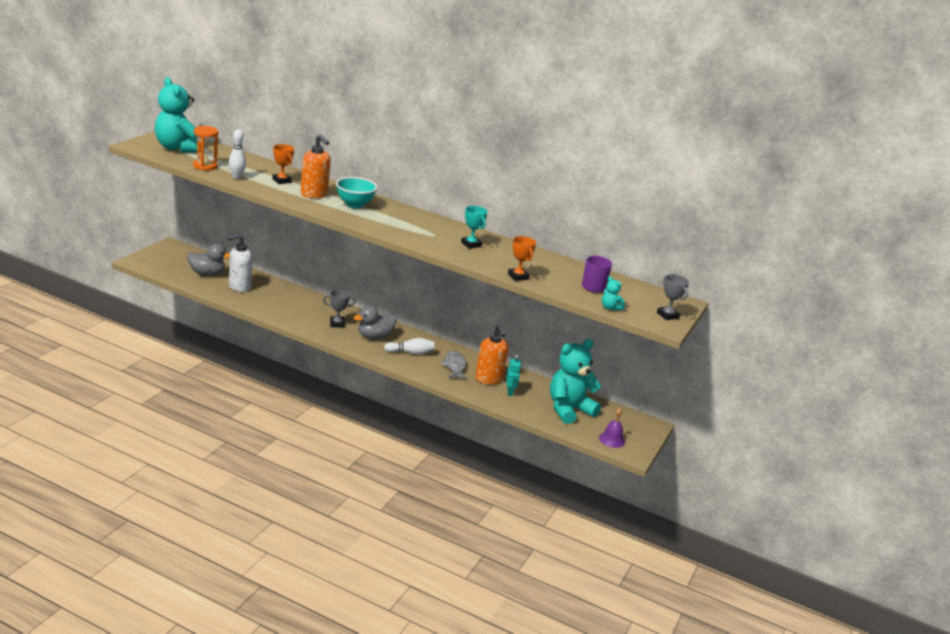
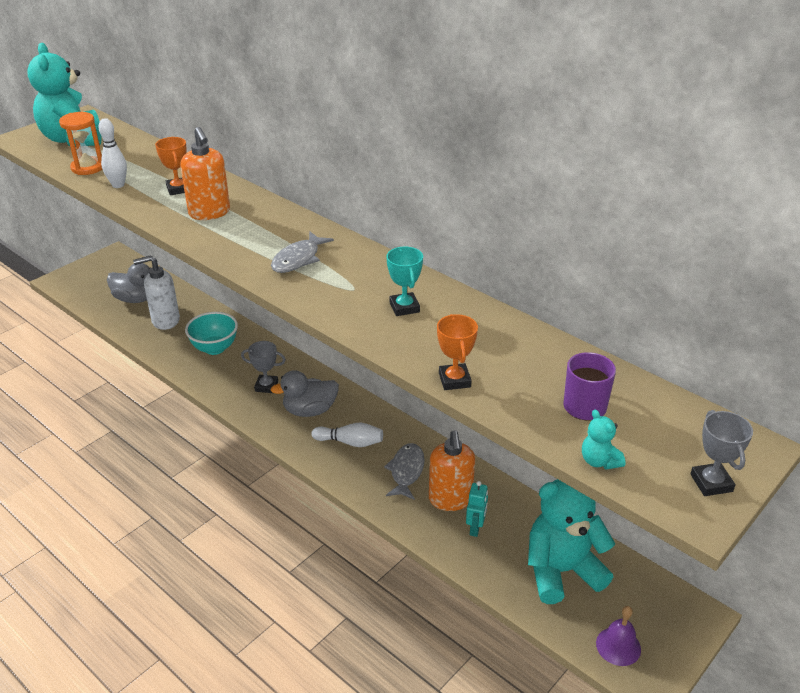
camera: 20 degrees right, 10 degrees up
(354, 205) = (259, 230): turquoise bowl -> turquoise bowl (214, 348)
(390, 220) = (298, 259): none -> grey fish

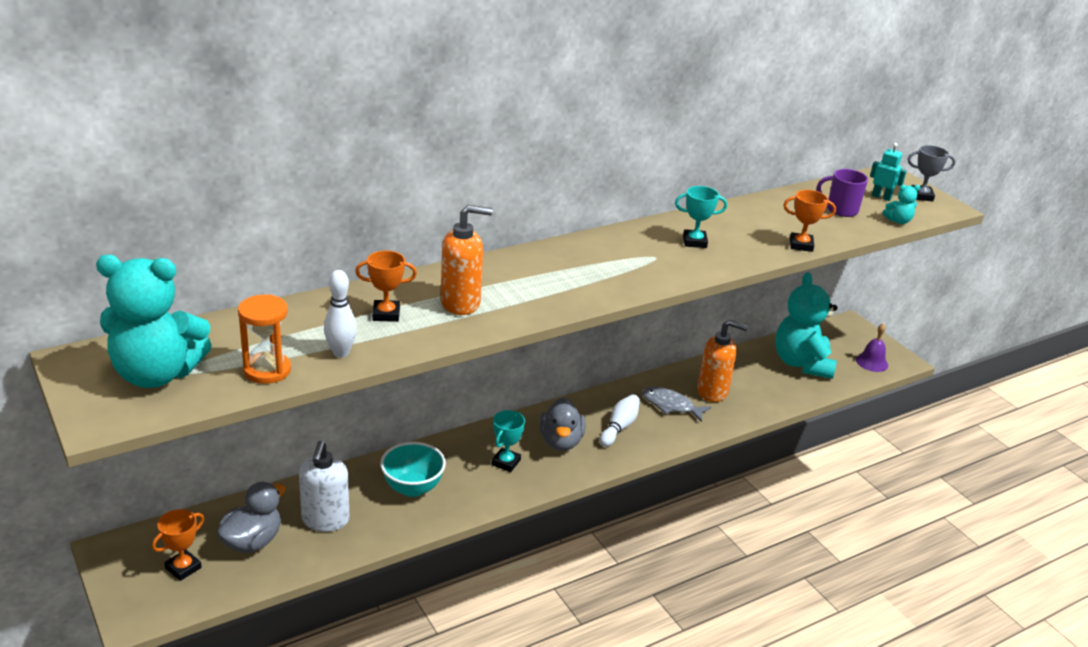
camera: 75 degrees left, 5 degrees down
(104, 282) = (183, 568): none -> orange trophy
(266, 386) = (506, 462): grey trophy -> turquoise trophy
(298, 259) = (589, 272): grey fish -> none
(475, 528) = (748, 388): turquoise robot -> turquoise robot (881, 197)

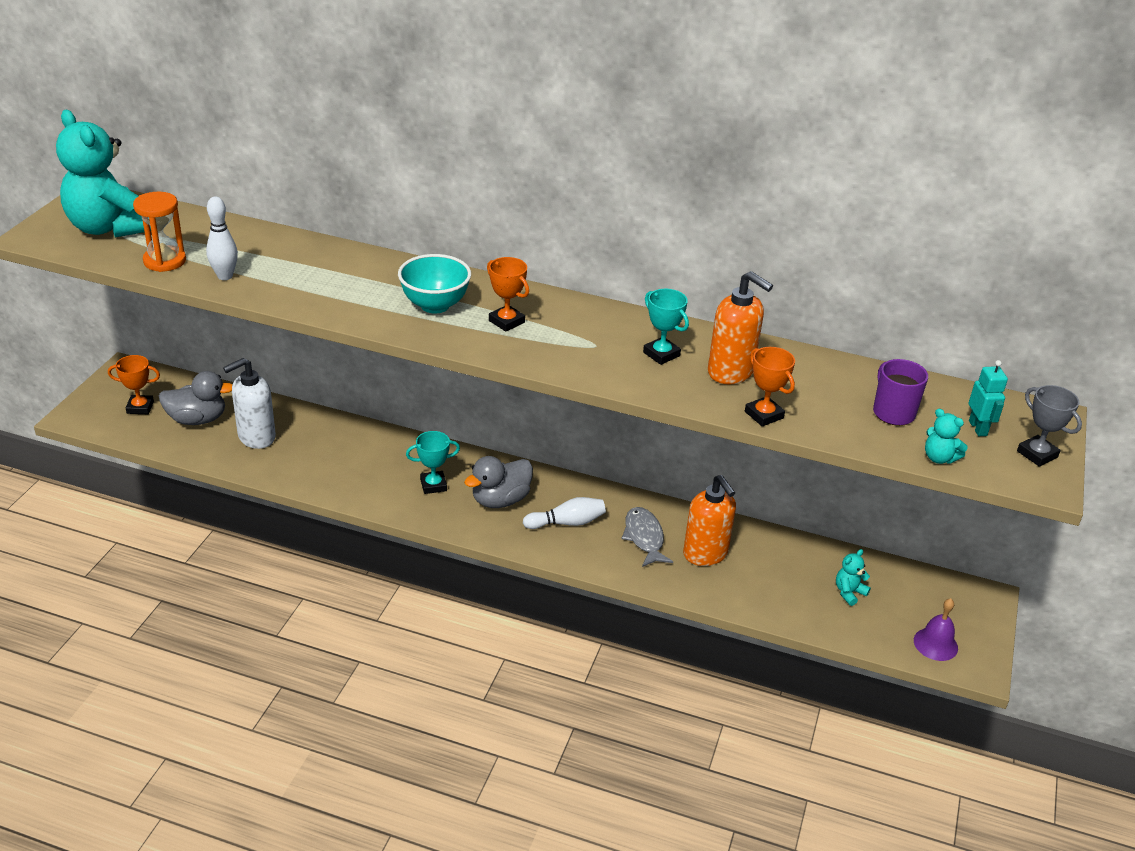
camera: 50 degrees right, 5 degrees up
(386, 314) = (304, 269): orange trophy -> orange trophy (506, 321)
(412, 488) = (341, 456): turquoise bowl -> turquoise bowl (435, 305)
(461, 303) = (367, 291): orange soap dispenser -> orange soap dispenser (731, 372)
(801, 363) = (849, 592): turquoise teddy bear -> turquoise teddy bear, size x0.40

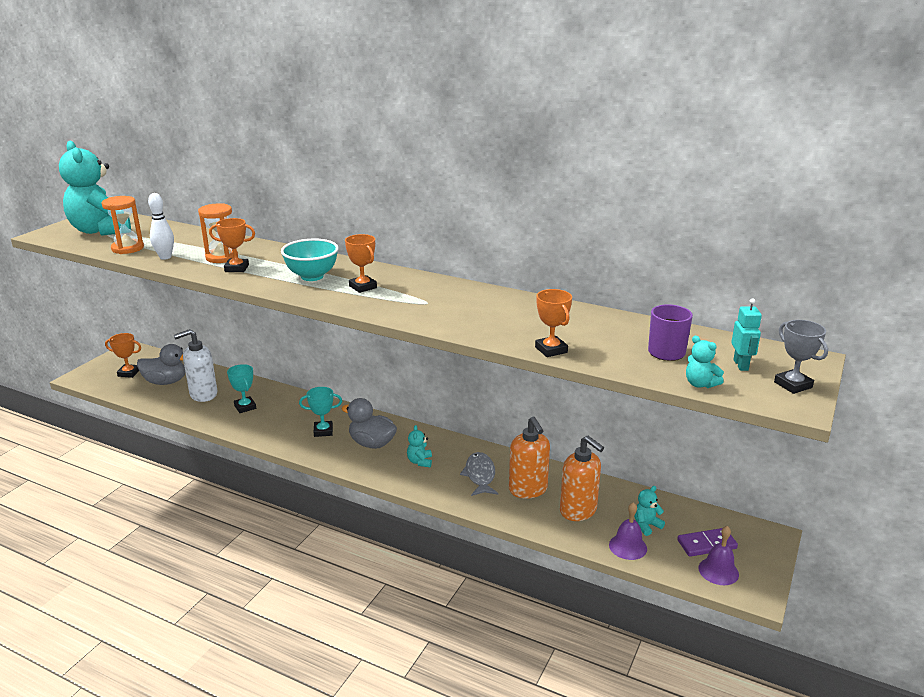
camera: 10 degrees right, 10 degrees down
(301, 274) = (222, 257): none -> orange hourglass
(330, 294) = (237, 268): none -> orange trophy
(500, 500) = (372, 443): grey duck -> grey duck turned 60 degrees clockwise
(567, 523) = (420, 462): white bowling pin -> turquoise teddy bear
(661, 354) = (478, 309): turquoise trophy -> turquoise trophy (245, 407)
(731, 372) = (532, 322): orange soap dispenser -> orange soap dispenser (578, 511)
(833, 620) = (628, 546): none -> purple bell
(919, 612) = (706, 544): none -> purple domino

